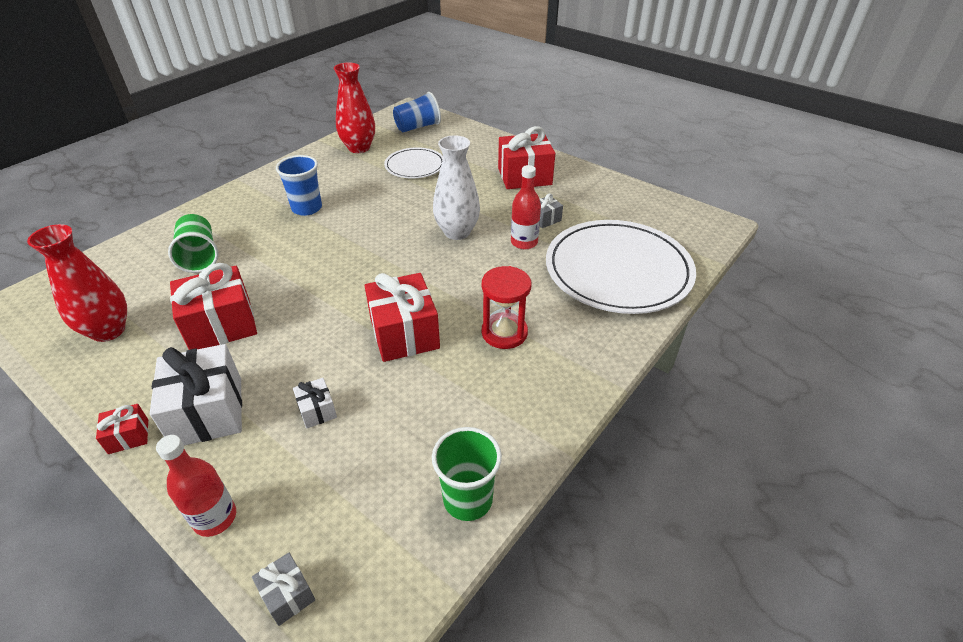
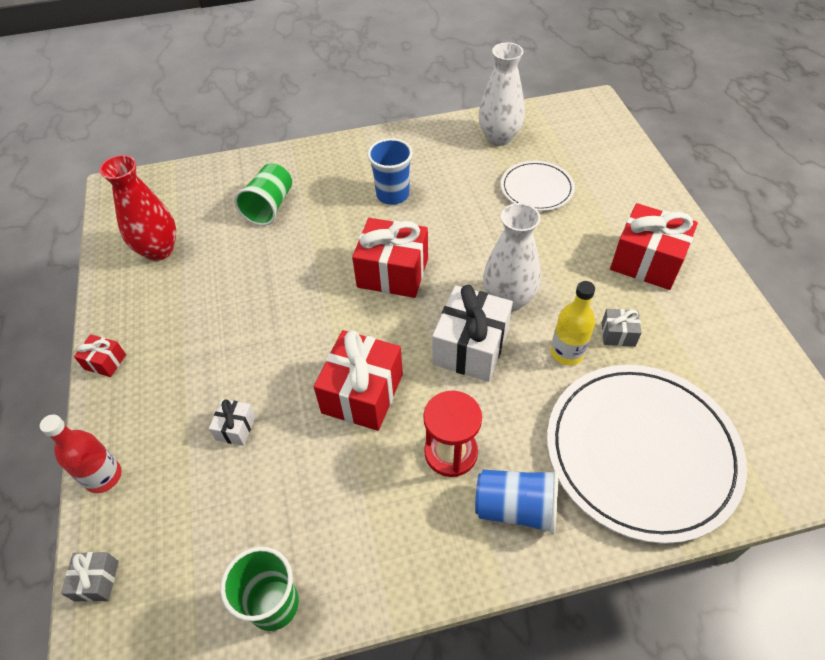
camera: 40 degrees right, 10 degrees up
(208, 412) = (165, 374): white gift -> white gift (471, 347)
(221, 325) = (233, 292): red gift -> red gift (393, 272)
(359, 148) = (499, 138): red vase -> white vase
(418, 127) = (583, 134): blue cup -> blue cup (515, 508)
(524, 242) = (567, 352): red bottle -> yellow bottle

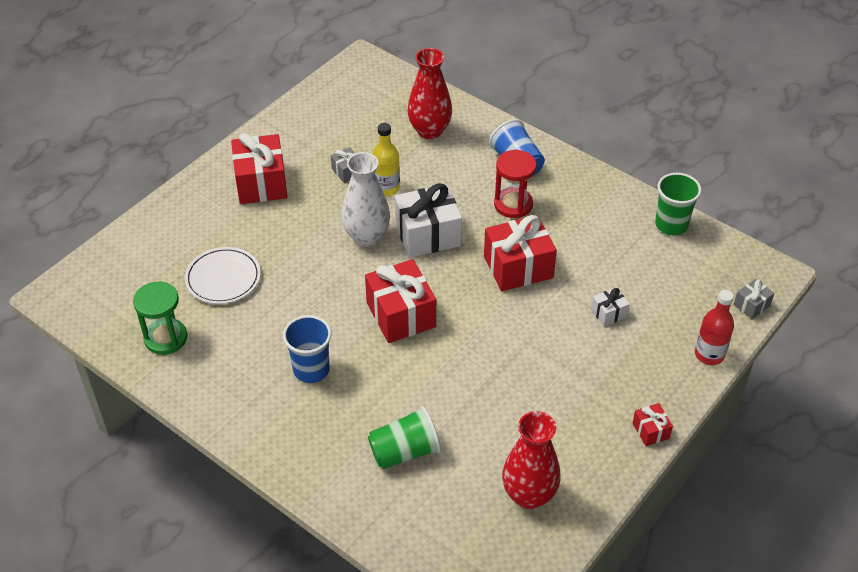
camera: 130 degrees left, 5 degrees down
(499, 138) = (166, 338): white vase -> green hourglass
(641, 452) = (429, 131): white plate -> red vase

